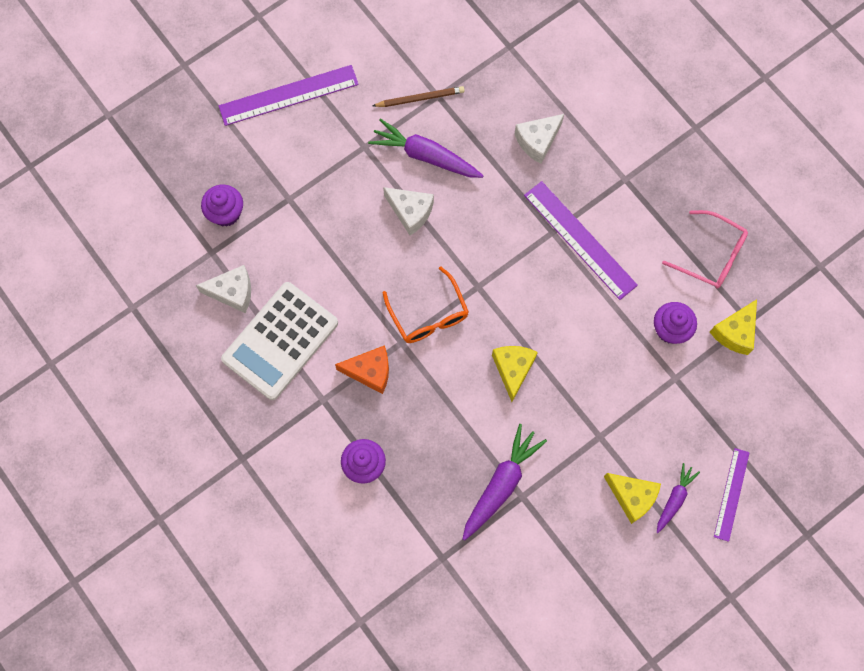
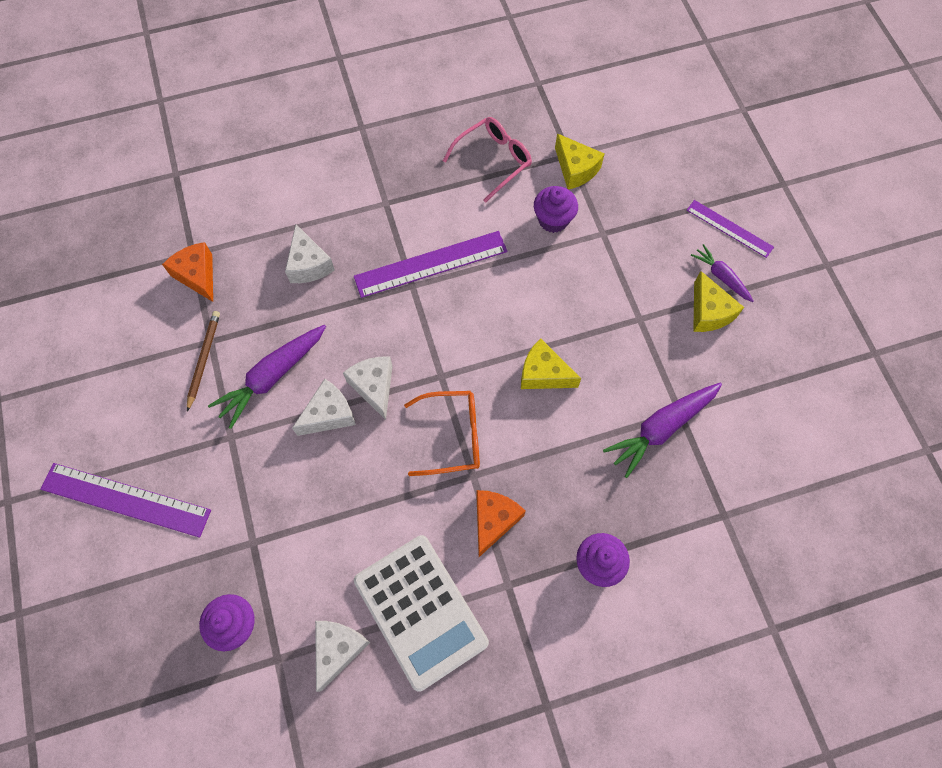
camera: 70 degrees left, 5 degrees down
(288, 95) = (125, 499): purple ruler -> purple ruler turned 75 degrees counterclockwise
(447, 237) = (374, 387): none -> white cheese
(491, 60) = (197, 276): none -> orange cheese
(501, 484) = (661, 428): purple carrot -> purple carrot turned 90 degrees counterclockwise
(632, 497) = (708, 312): yellow cheese -> yellow cheese turned 105 degrees clockwise

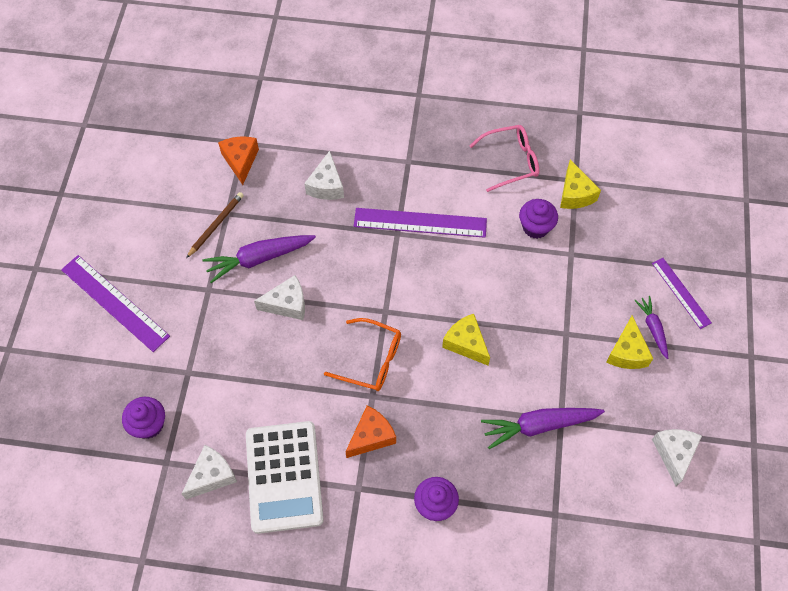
camera: 25 degrees right, 5 degrees down
(374, 387) = (330, 298): white cheese -> white cheese (674, 454)

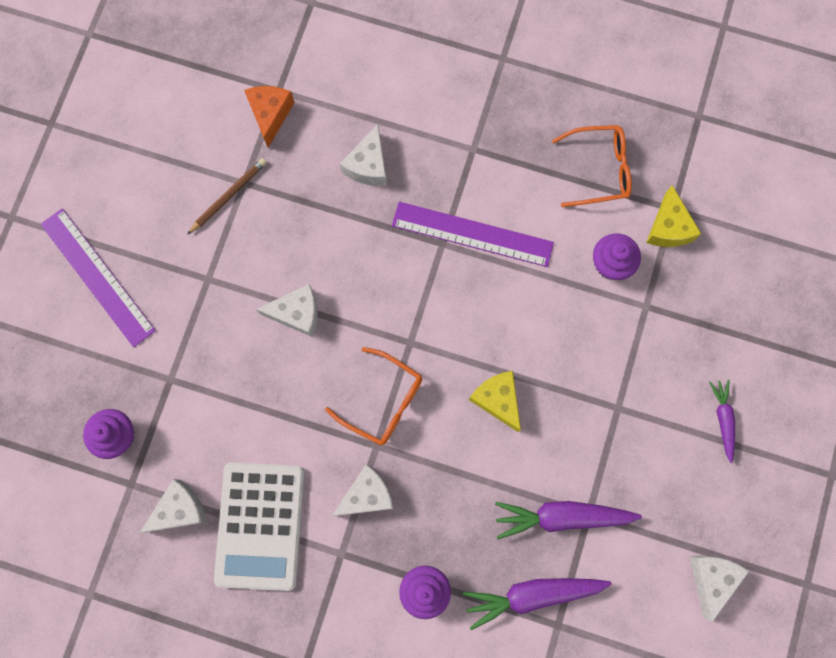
camera: 10 degrees right, 15 degrees up
(259, 259) = (273, 249): purple carrot -> purple carrot (532, 594)
(371, 436) = (367, 495): orange cheese -> white cheese
(511, 161) = (599, 169): pink glasses -> orange glasses
(627, 352) = (685, 444): yellow cheese -> none
(681, 292) = (767, 379): purple ruler -> none

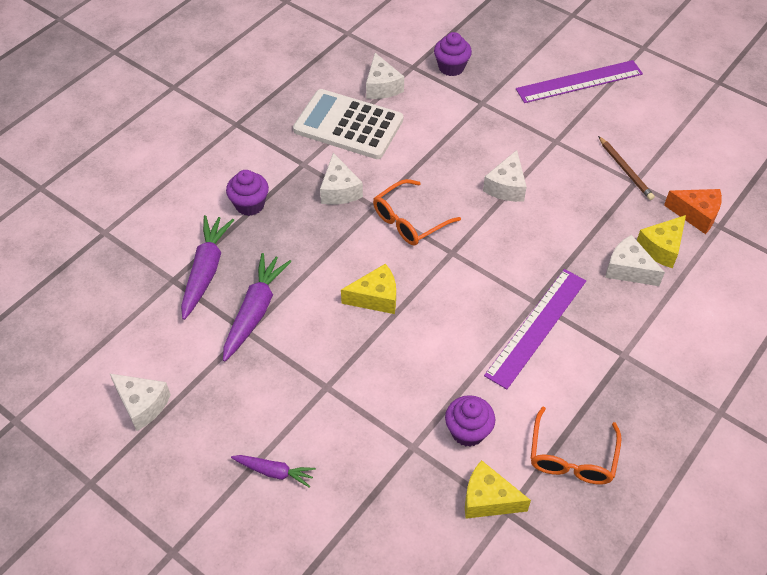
camera: 110 degrees right, 25 degrees down
(328, 140) = (661, 248): none -> yellow cheese

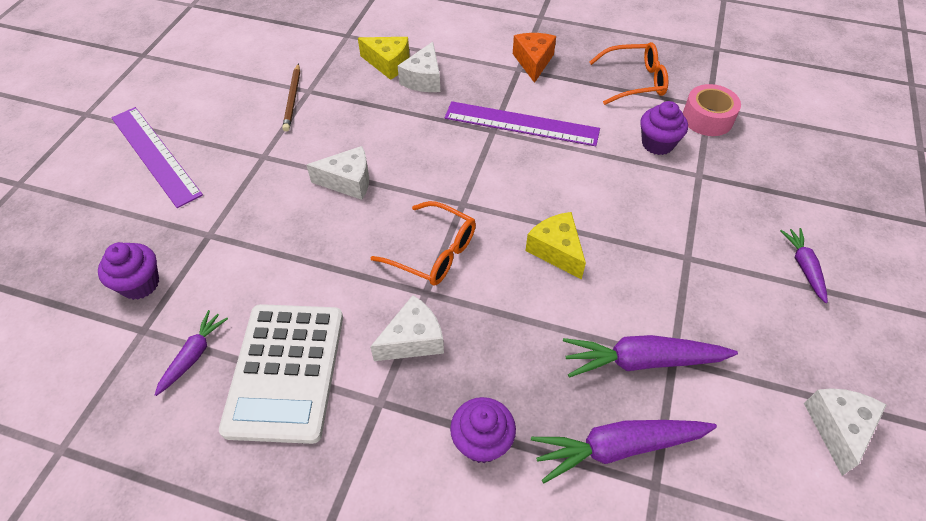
camera: 110 degrees left, 0 degrees up
(382, 86) = (193, 355): white cheese -> purple carrot
(488, 499) = (707, 118): yellow cheese -> pink tape
(625, 170) = (293, 99): brown pencil -> brown pencil turned 135 degrees clockwise
(696, 214) = (338, 49): orange cheese -> orange cheese (533, 62)

